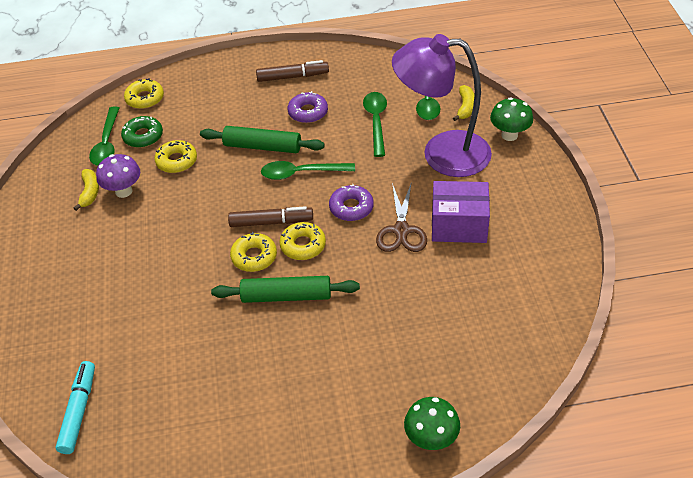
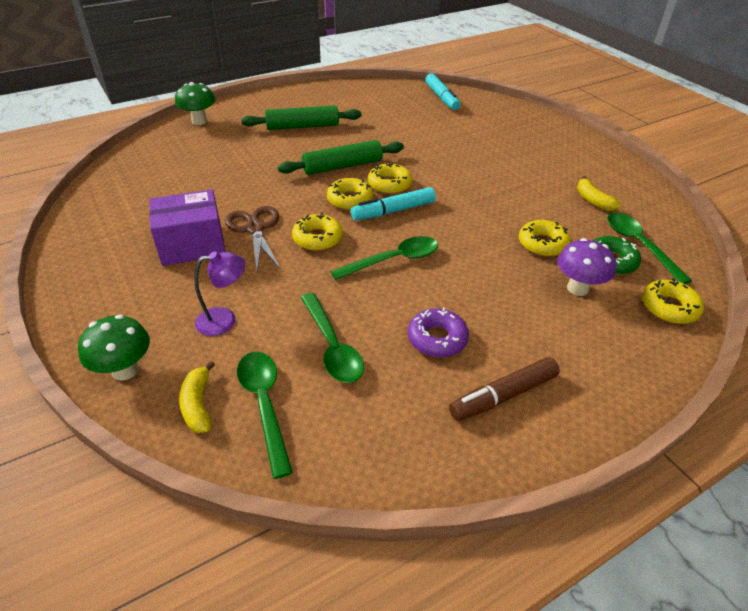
camera: 155 degrees right, 5 degrees down
(123, 191) = (562, 207): purple mushroom -> purple mushroom (577, 288)
(262, 147) = (461, 279): green rolling pin -> green rolling pin (302, 126)
(271, 222) = (393, 211): brown marker -> turquoise marker
(351, 207) = (317, 238): purple donut -> yellow donut
(442, 154) = (225, 320): purple lamp -> purple lamp, size x0.43

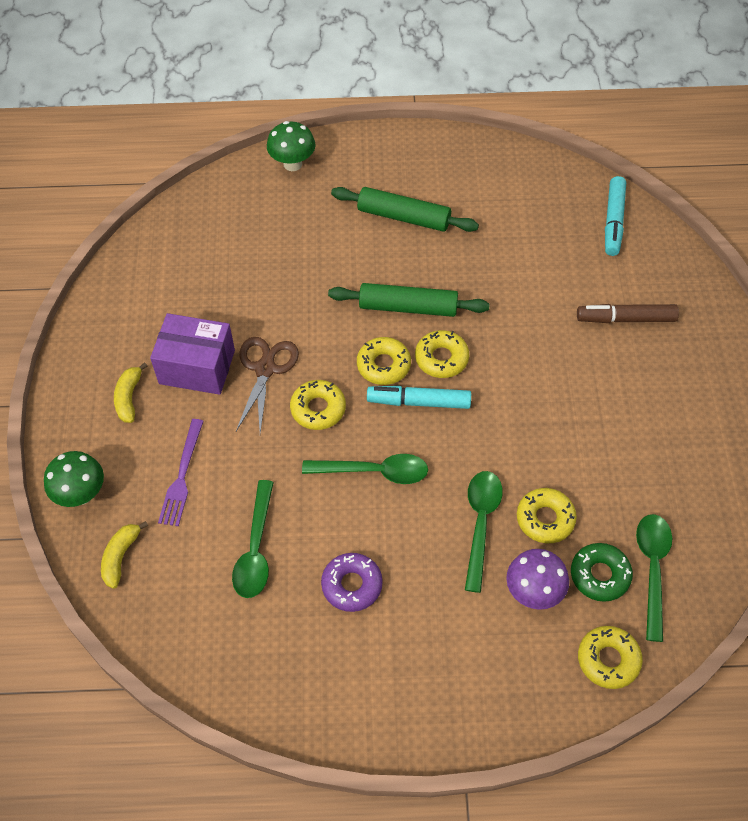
camera: 30 degrees right, 15 degrees up
(225, 320) = (182, 476): purple lamp -> purple fork
(264, 404) = (170, 581): green spoon -> green spoon (481, 523)
(503, 396) = (367, 671): brown marker -> brown marker (625, 319)
(593, 200) = (659, 481): yellow banana -> yellow banana (129, 398)

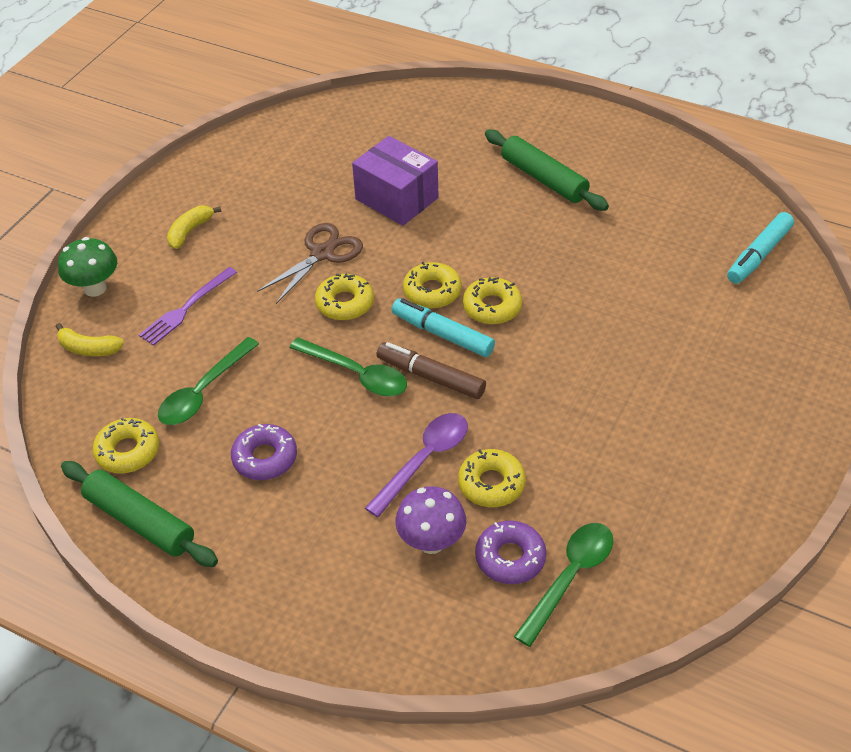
camera: 30 degrees right, 10 degrees down
(121, 557) = (89, 348): yellow banana -> yellow banana turned 120 degrees counterclockwise
(197, 367) = (264, 229): purple box -> purple box (397, 198)
(292, 164) = (471, 103): green mushroom -> none
(408, 307) = (492, 253): green rolling pin -> green rolling pin (140, 521)
(481, 523) = (425, 460): green spoon -> purple spoon
(600, 575) = (510, 558): green donut -> purple donut
(608, 660) = (462, 637): yellow donut -> yellow donut (128, 451)
(625, 319) = (708, 344): brown marker -> brown marker (430, 377)

